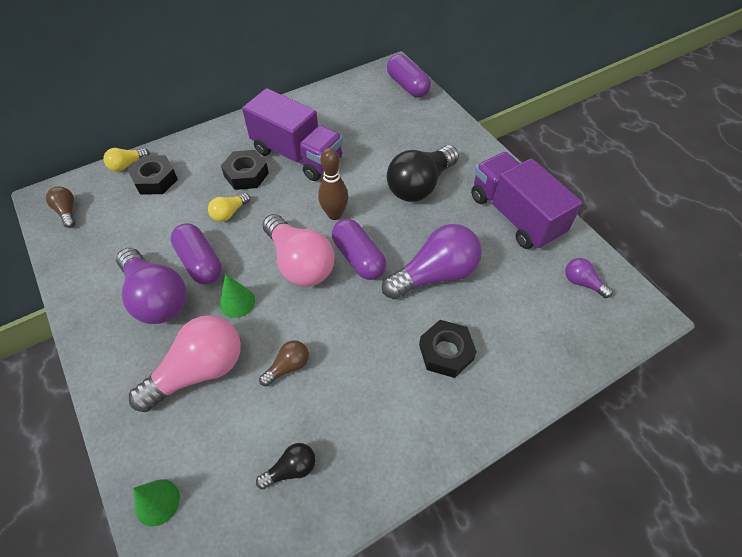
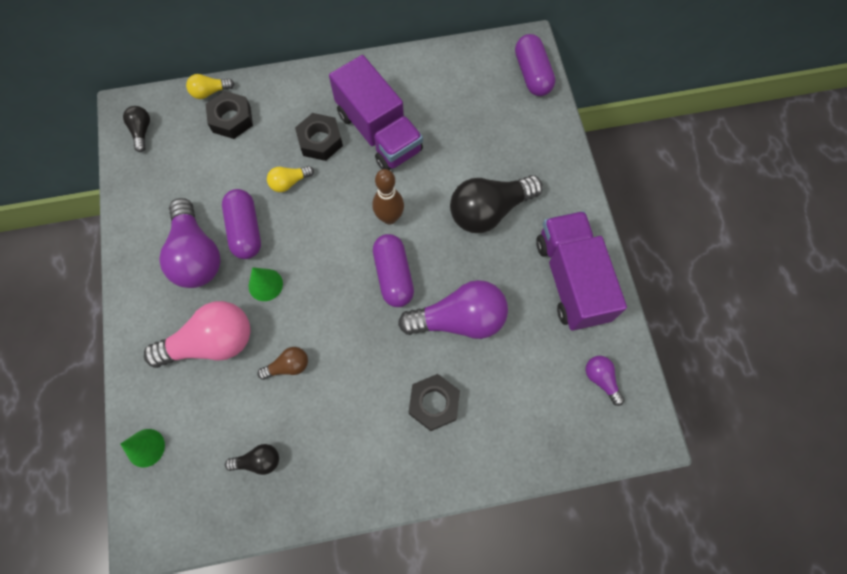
camera: 20 degrees right, 15 degrees up
(67, 211) = (142, 131): brown light bulb -> black light bulb
(299, 262) = (336, 262): pink light bulb -> none

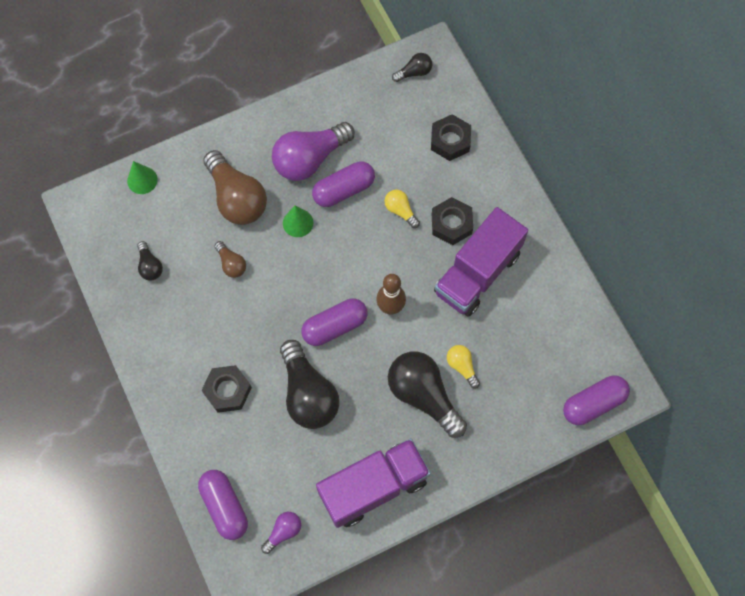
camera: 75 degrees right, 0 degrees up
(210, 92) = (473, 113): yellow light bulb -> yellow light bulb (462, 366)
(211, 342) = (236, 198): pink light bulb -> brown light bulb
(459, 319) = (308, 393): purple light bulb -> black light bulb
(562, 436) = (224, 506): none -> purple capsule

